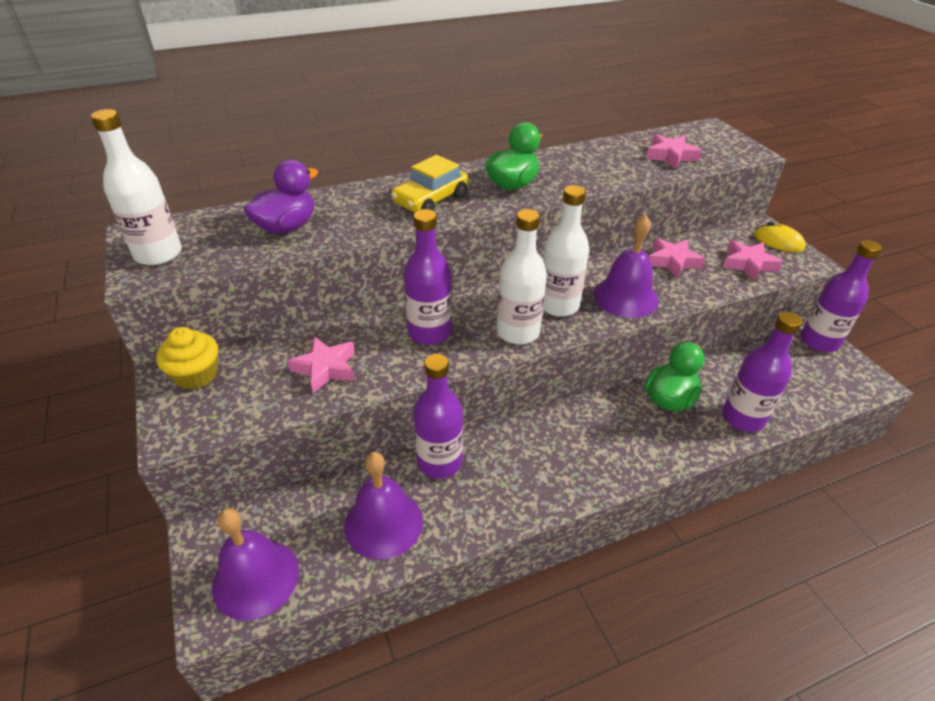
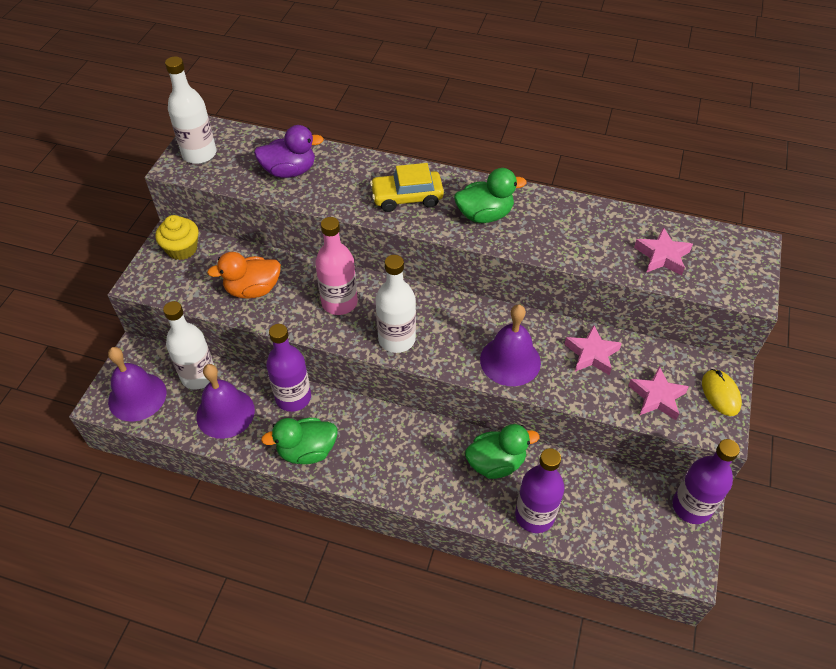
camera: 40 degrees right, 10 degrees up
(326, 368) = (253, 289): pink star -> orange duck
(429, 332) = (339, 302): purple bottle -> pink bottle
(507, 500) = (307, 451): none -> green duck
(558, 305) = (450, 336): white bottle -> white bottle (198, 376)

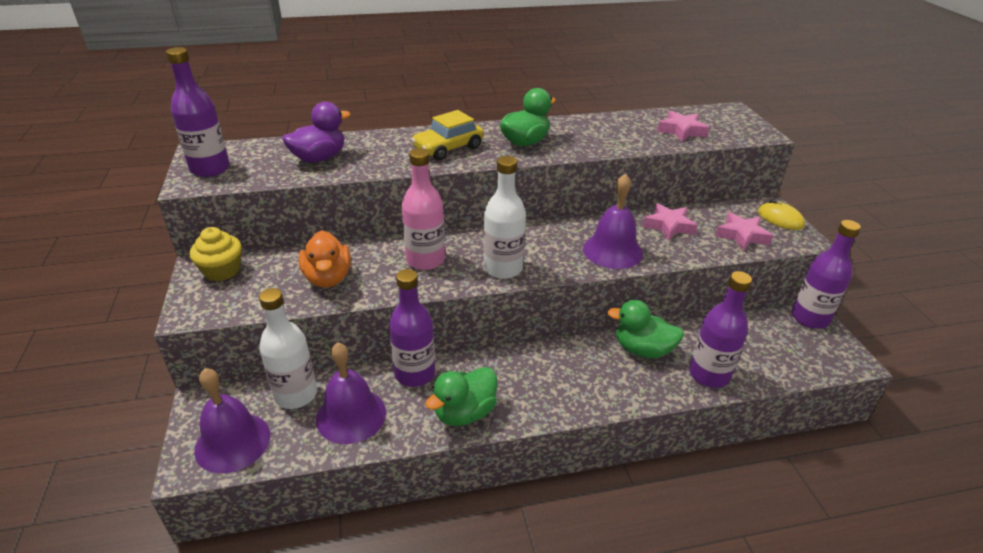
camera: 30 degrees left, 15 degrees down
(199, 154) = (210, 169): white bottle -> purple bottle
(253, 289) = (328, 278): orange duck -> orange duck turned 60 degrees counterclockwise
(496, 463) = (642, 349): green duck -> green duck turned 120 degrees counterclockwise

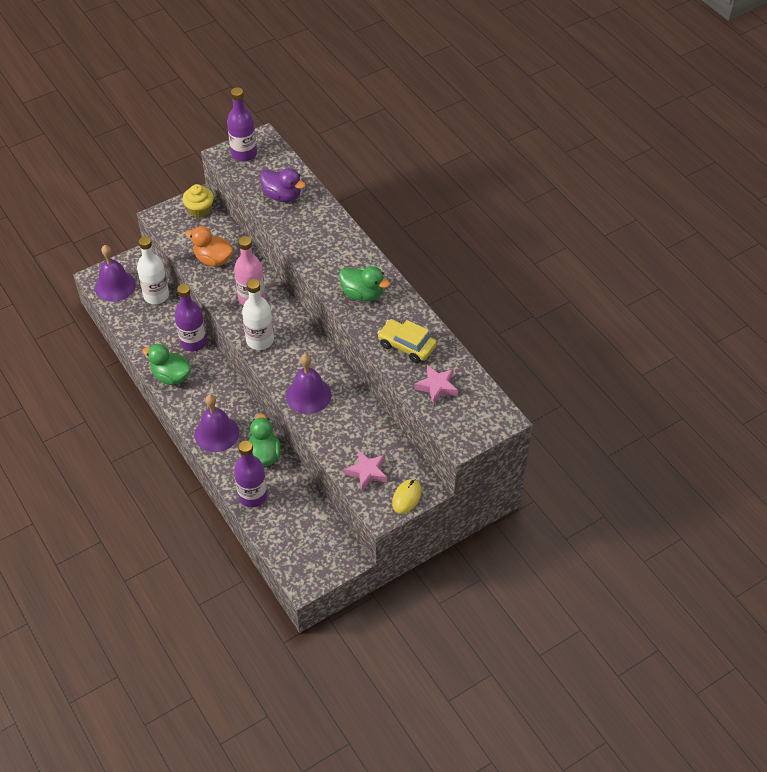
camera: 70 degrees right, 15 degrees up
(328, 278) = (213, 259): orange duck -> orange duck turned 60 degrees clockwise
(351, 415) = (150, 326): purple bell -> purple bell (216, 433)
(448, 148) = (330, 255): yellow car -> yellow car (406, 346)
(669, 226) = (359, 424): pink star -> none
(809, 318) = (345, 557): purple bottle -> none

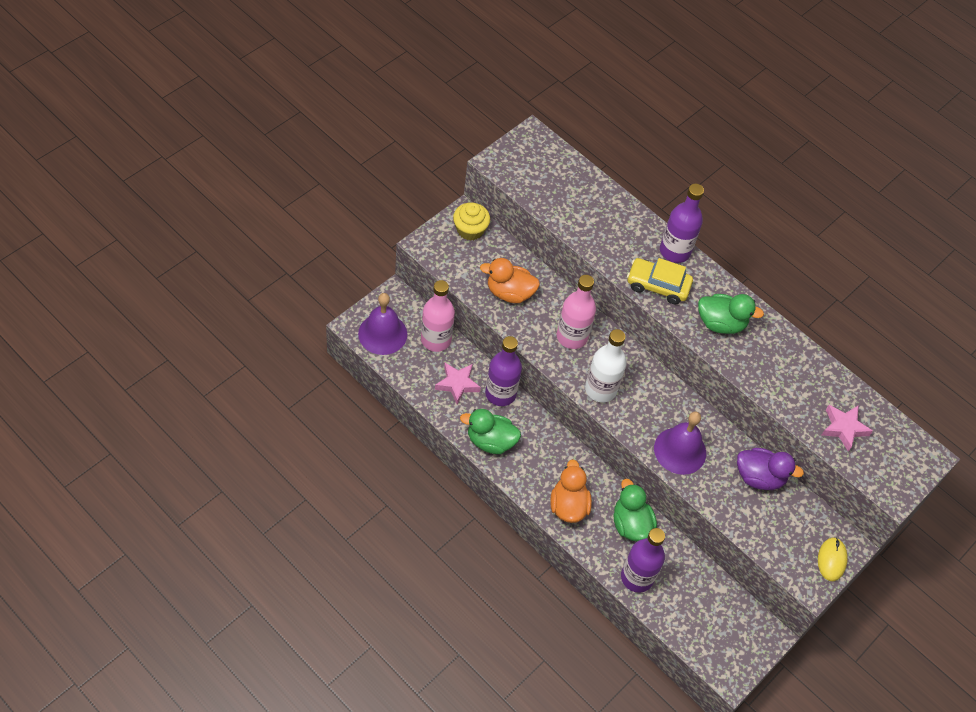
camera: 20 degrees left, 5 degrees up
(156, 295) = (436, 339): white bottle -> pink bottle
(216, 433) = (568, 505): purple bell -> orange duck
(244, 154) = (519, 159): purple bottle -> purple bottle (675, 251)
(282, 196) = (584, 209): purple duck -> purple duck (759, 477)
(367, 472) = (778, 536): pink star -> pink star (457, 384)
(406, 346) = (792, 382): yellow car -> yellow car (657, 286)

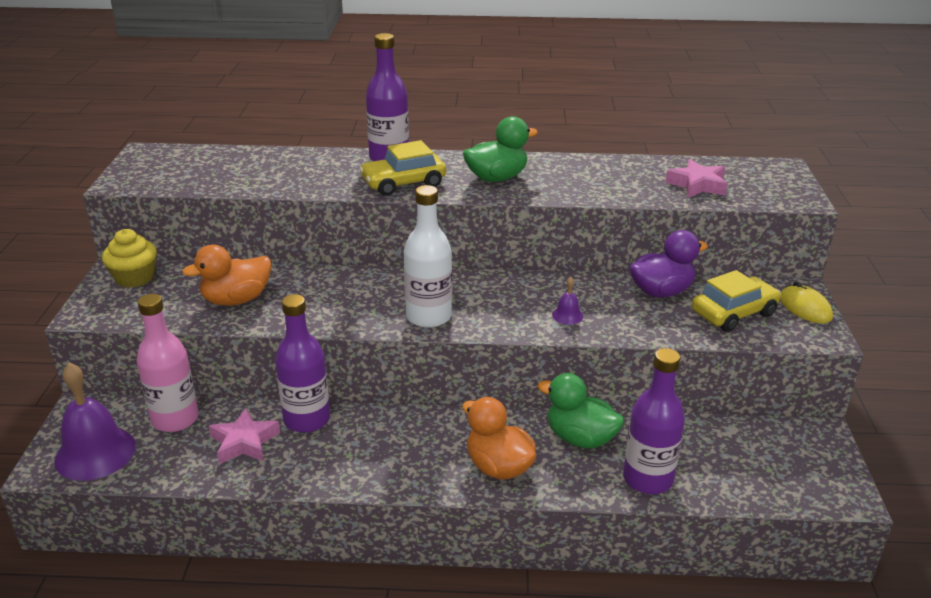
camera: 35 degrees left, 25 degrees down
(490, 441) = (342, 468): green duck -> none
(572, 337) = (347, 296): pink bottle -> none
(680, 450) = (567, 315): purple bell -> purple bell, size x0.43
(781, 528) = (733, 313): none -> yellow car

